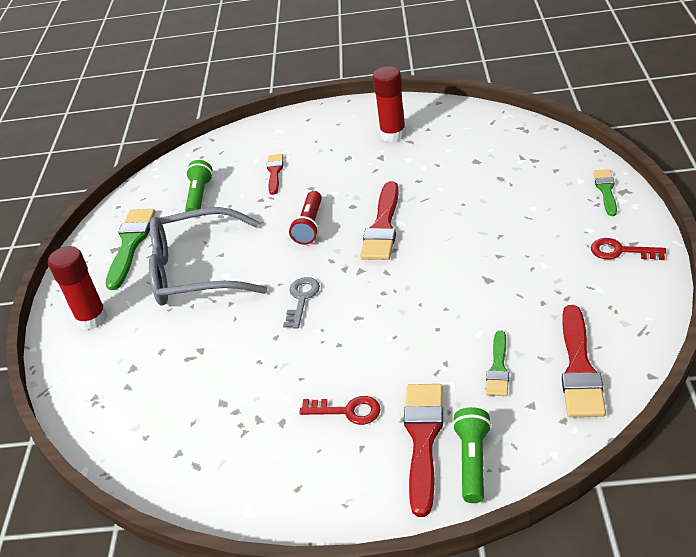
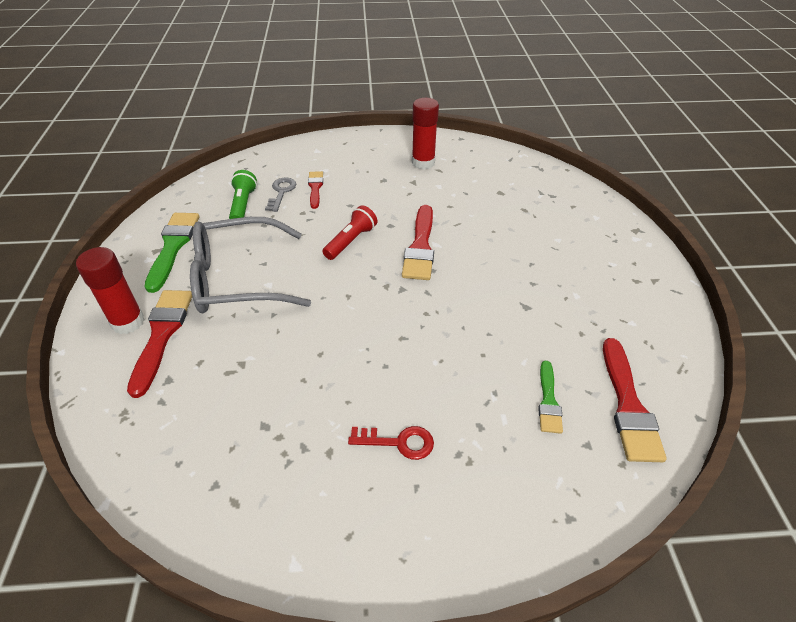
camera: 10 degrees left, 5 degrees up
(302, 299) = (345, 314): grey key -> grey key (281, 192)
(310, 226) = (350, 241): red flashlight -> red flashlight turned 150 degrees counterclockwise
(423, 439) = (481, 480): red brush -> red brush (162, 334)
(472, 461) = (536, 509): green flashlight -> none
(606, 190) = (621, 228): green brush -> none
(621, 251) = (645, 287): red key -> none

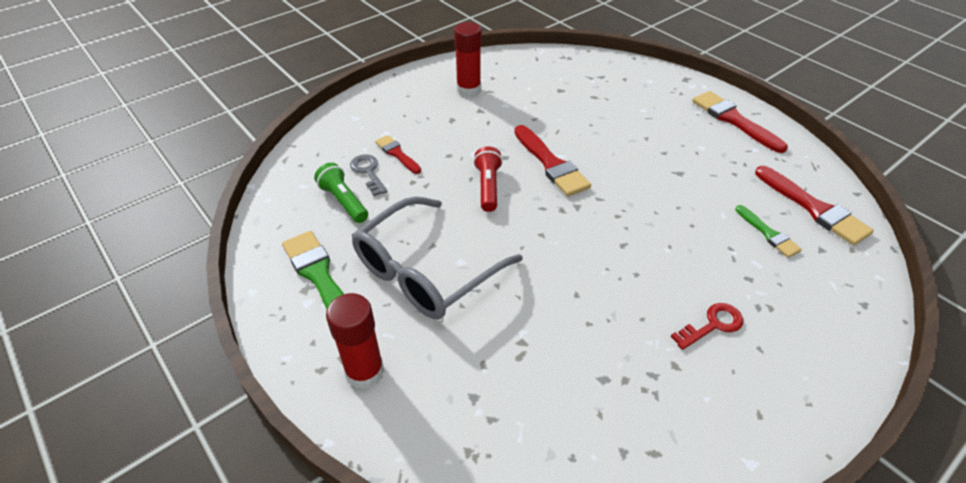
camera: 35 degrees left, 0 degrees up
(162, 334) = (415, 362): red brush -> red brush (733, 120)

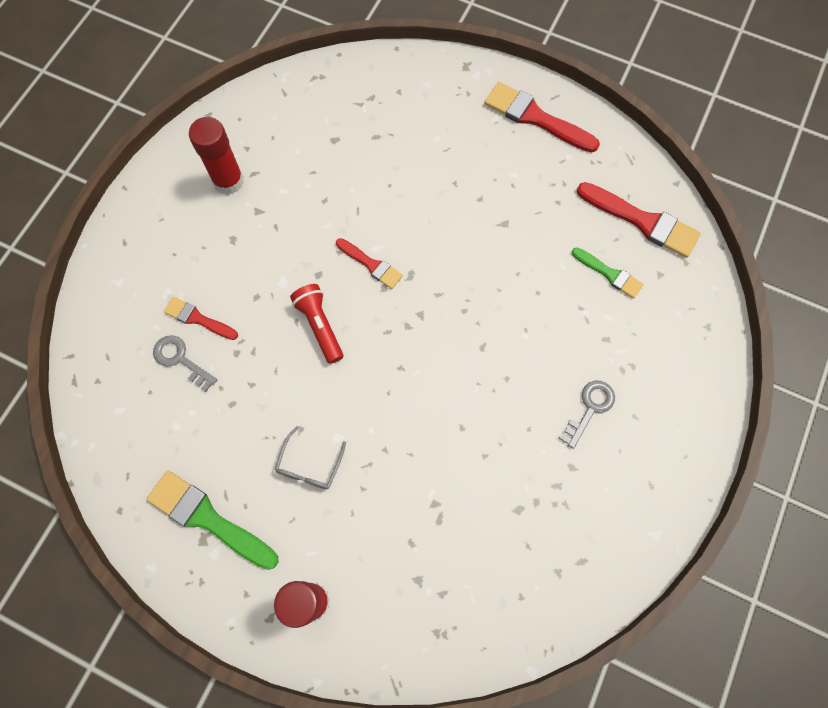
camera: 25 degrees left, 25 degrees up
(343, 201) = (177, 413): green flashlight -> none
(424, 272) = (309, 466): grey glasses -> grey glasses, size x0.42
(551, 164) = (371, 265): red brush -> red brush, size x0.59
(712, 325) = (590, 408): red key -> grey key

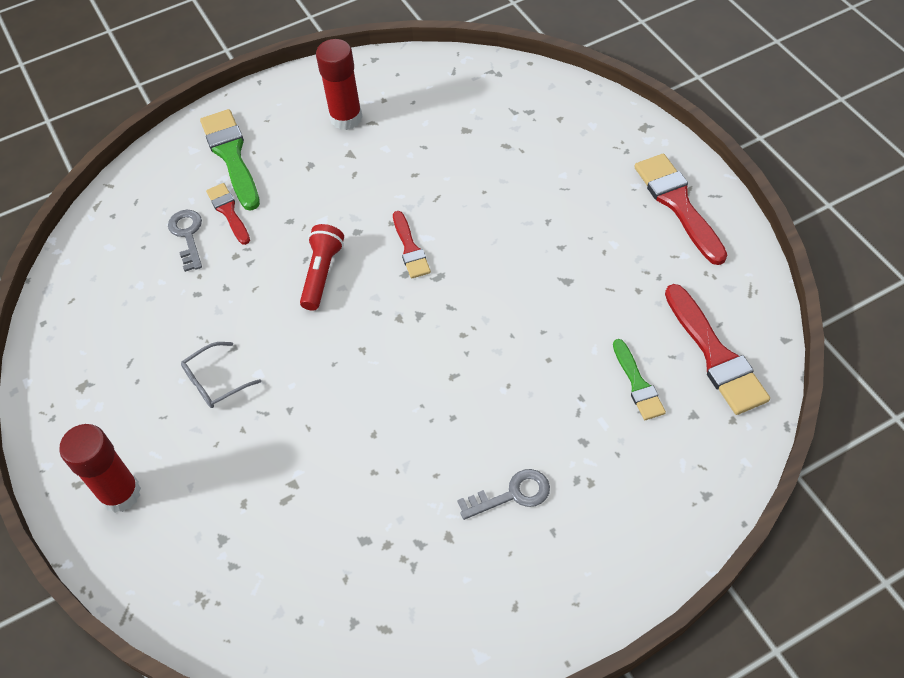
camera: 40 degrees right, 15 degrees down
(208, 518) = (100, 372): green brush -> green brush (231, 155)

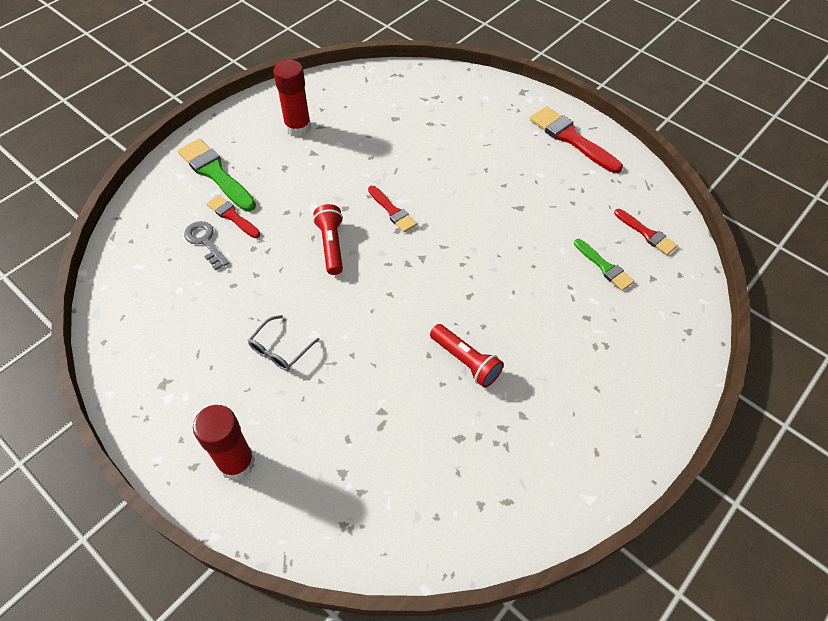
camera: 25 degrees left, 0 degrees up
(413, 453) = (466, 361): none -> red flashlight
(512, 494) = (554, 370): grey key -> none
(715, 355) = (647, 234): red brush -> red brush, size x0.59

